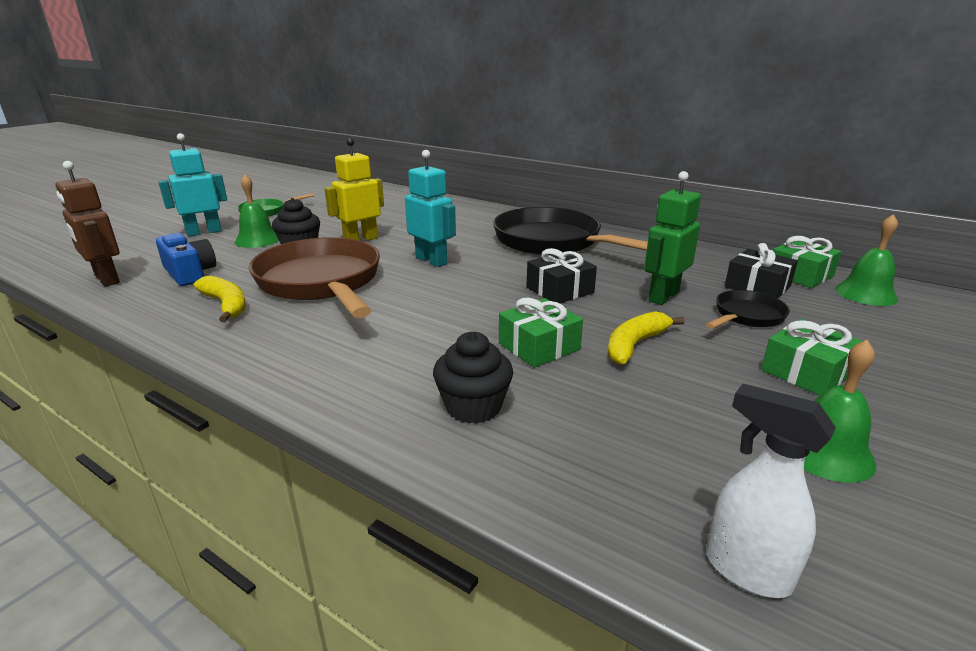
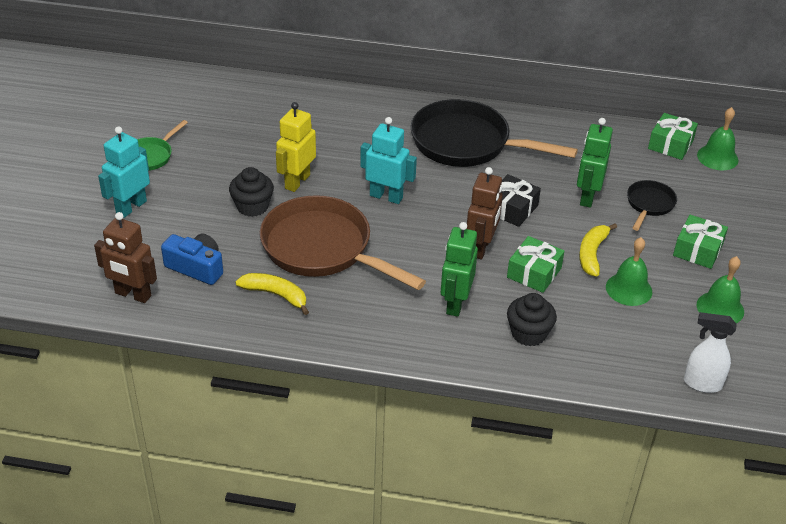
camera: 25 degrees left, 15 degrees up
(258, 240) = (200, 205): green bell -> green bell (629, 289)
(407, 353) = (455, 303): none -> green robot
(492, 312) = (481, 248): none -> brown robot
(757, 287) = (646, 167): black gift -> none

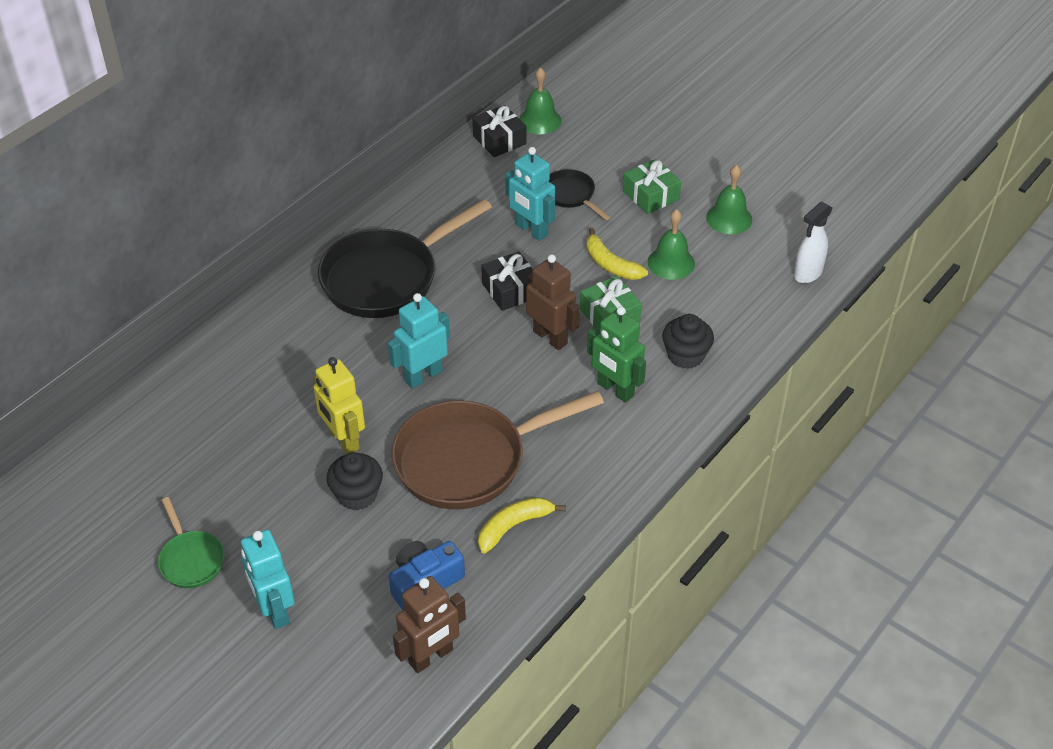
camera: 60 degrees left, 5 degrees up
(587, 197) = (531, 230): green robot -> turquoise robot
(670, 144) = (499, 140): green gift -> black gift

